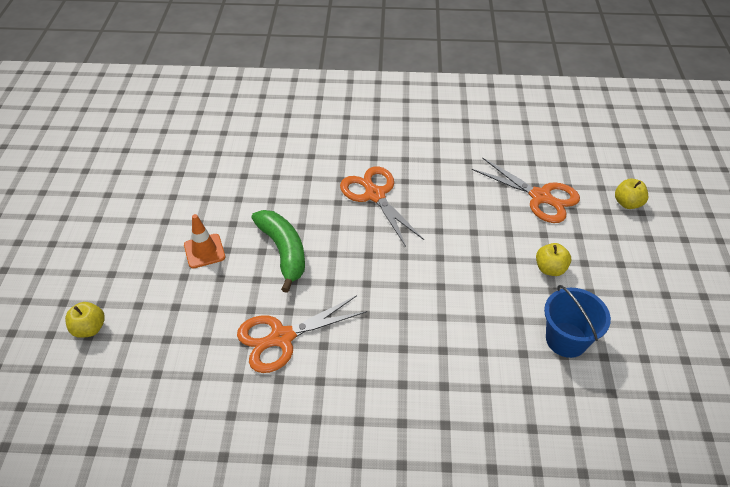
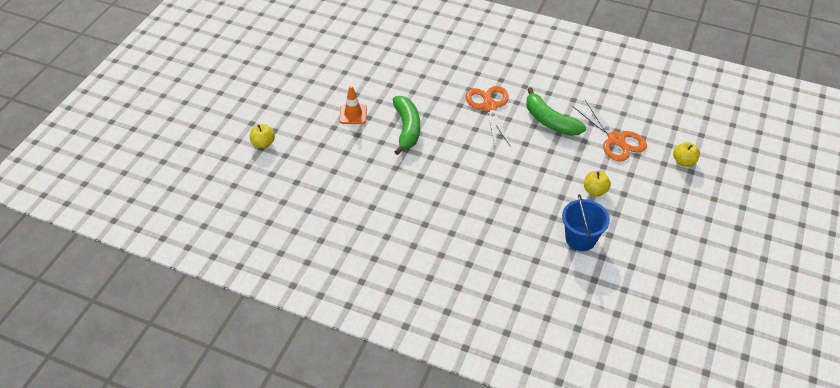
camera: 20 degrees right, 0 degrees up
(282, 337) = (384, 183): orange scissors -> none
(454, 194) = (550, 121): none -> green banana

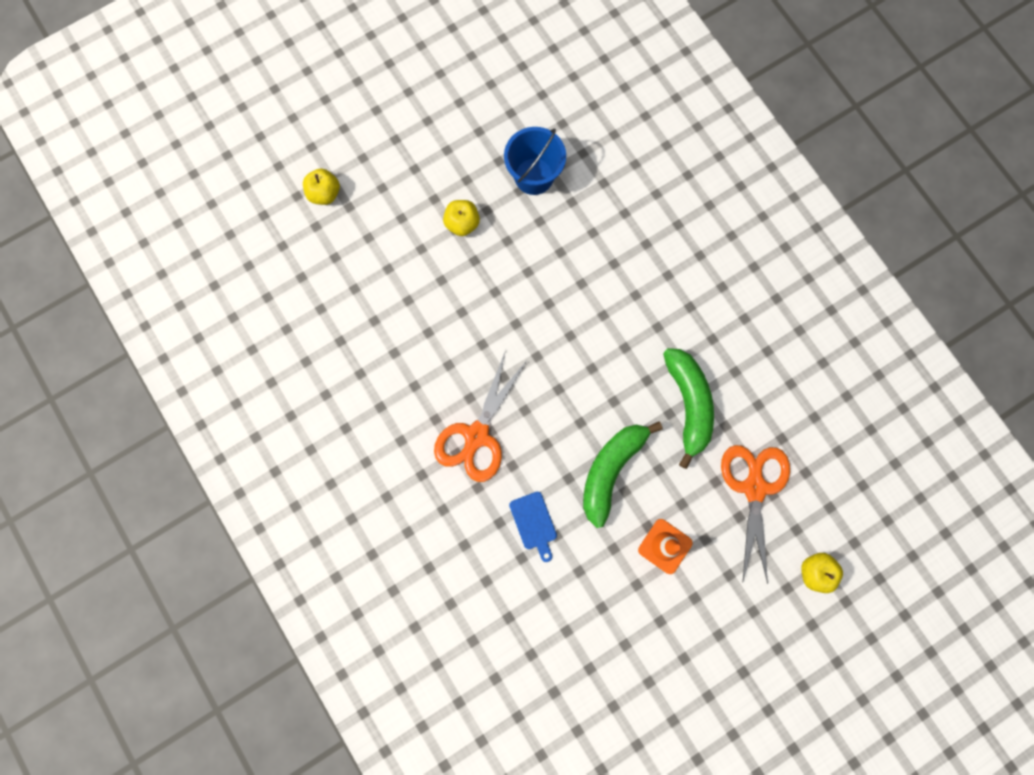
camera: 145 degrees left, 30 degrees up
(428, 90) = (534, 523): none -> blue cutting board
(550, 121) = (421, 358): green banana -> green banana (688, 404)
(616, 139) = (369, 276): orange scissors -> orange scissors (754, 488)

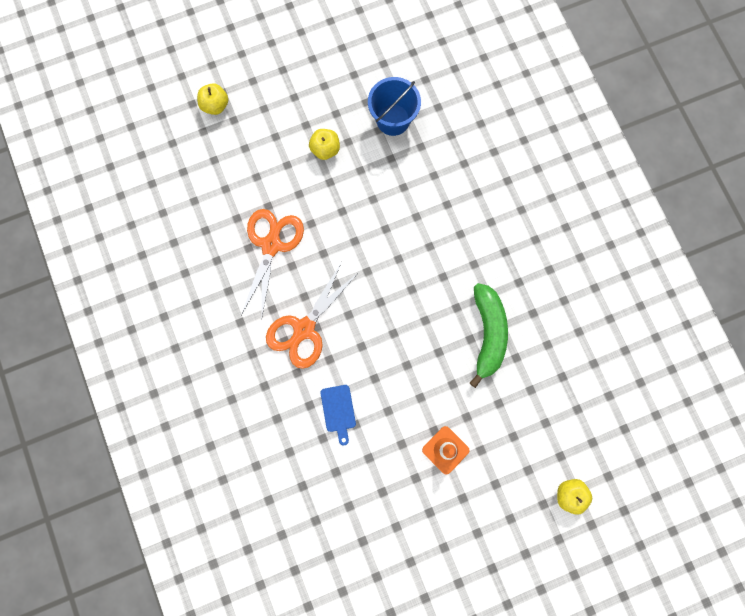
camera: 10 degrees right, 0 degrees up
(611, 470) = (411, 377): green banana -> none
(754, 488) = (531, 414): orange scissors -> orange scissors (271, 245)

